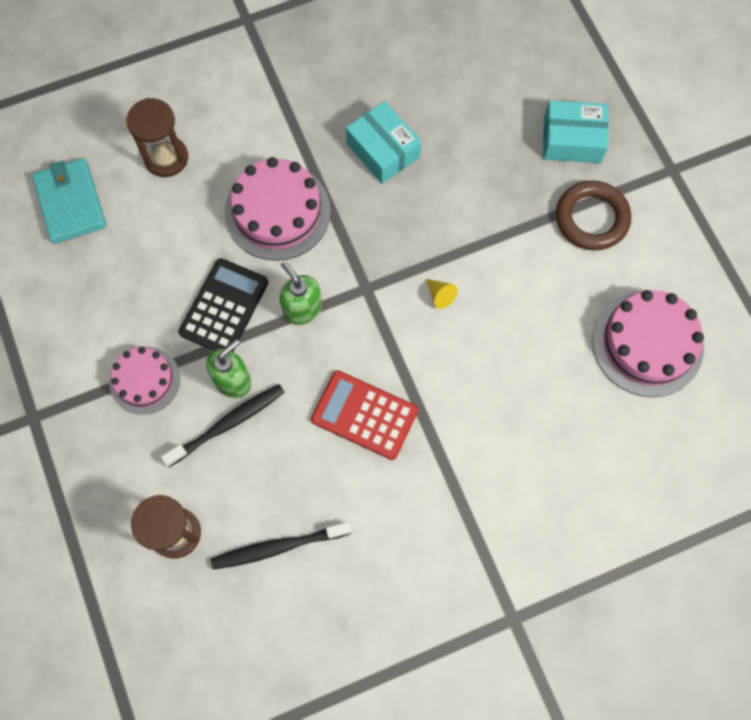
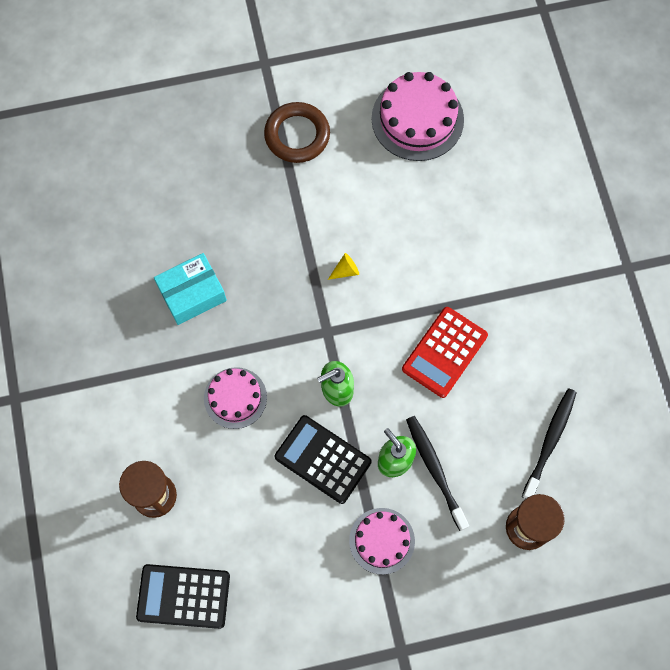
camera: 80 degrees left, 0 degrees up
(71, 203) = (183, 596): turquoise wallet -> black calculator
(277, 211) = (235, 398): pink cake -> pink cake, size x0.63
(278, 547) = (550, 441): black toothbrush -> black toothbrush turned 150 degrees counterclockwise
(572, 140) = (218, 134): turquoise box -> none

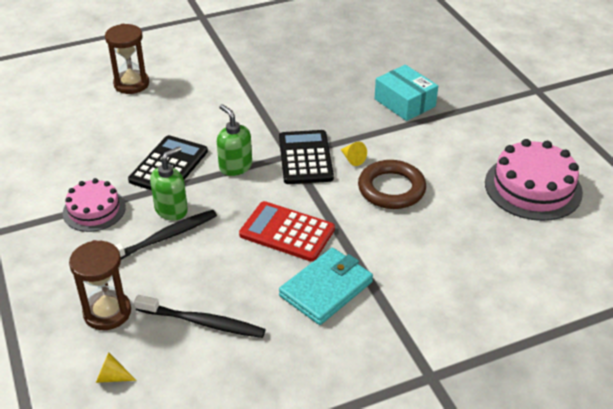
camera: 80 degrees right, 30 degrees down
(183, 596) = (50, 107): black calculator -> black calculator (305, 158)
(192, 294) = (304, 80): turquoise box -> turquoise box (404, 102)
(235, 398) = (218, 112): pink cake -> none
(297, 135) = (475, 116): brown ring -> brown ring (391, 189)
(523, 330) = (326, 289): none -> turquoise wallet
(602, 524) = (112, 377): none -> yellow cone

